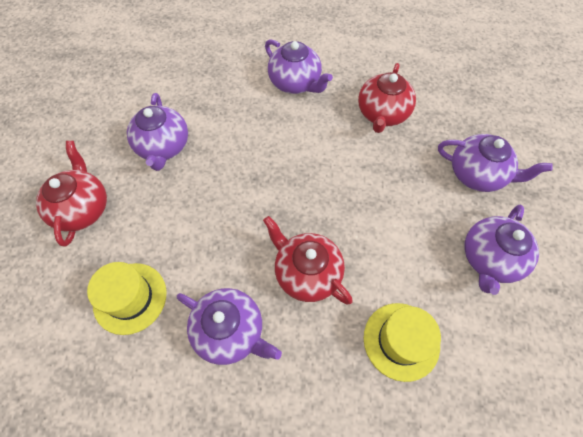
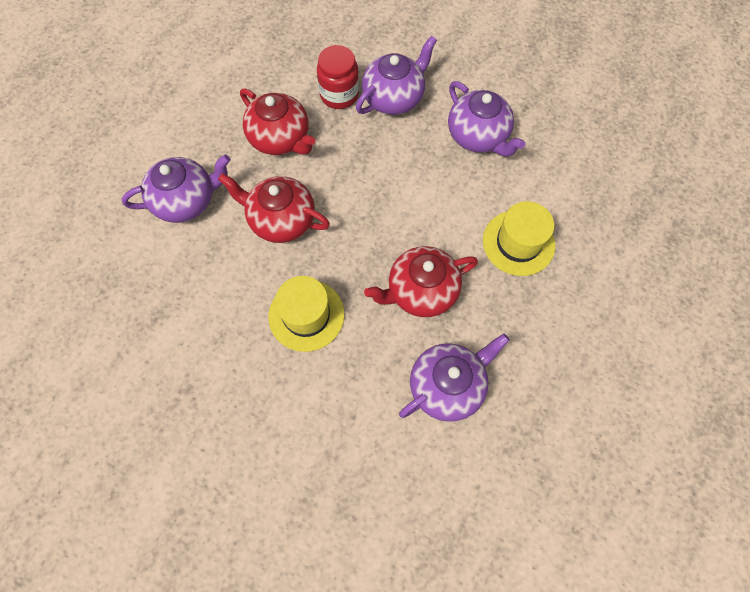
camera: 65 degrees left, 5 degrees up
(83, 208) = (225, 502): red teapot -> red teapot (281, 220)
(130, 298) = (367, 476): yellow hat -> yellow hat (306, 315)
(163, 147) = (190, 379): purple teapot -> none
(449, 134) = (339, 95): none -> red jar

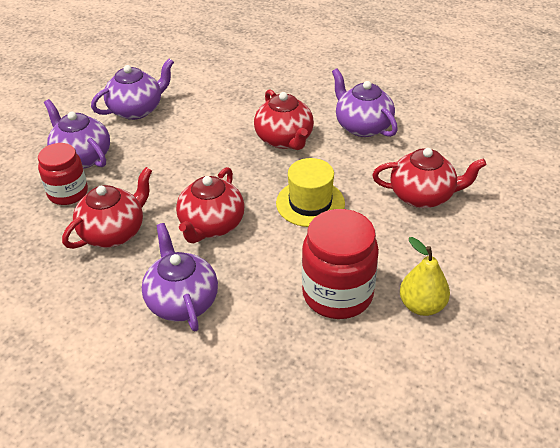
camera: 90 degrees left, 25 degrees down
(143, 415) = (422, 306): none -> yellow pear
(172, 334) = (337, 294): none -> red jar
(308, 444) = (423, 196): none -> red teapot
(518, 243) = (241, 92): yellow hat -> none

